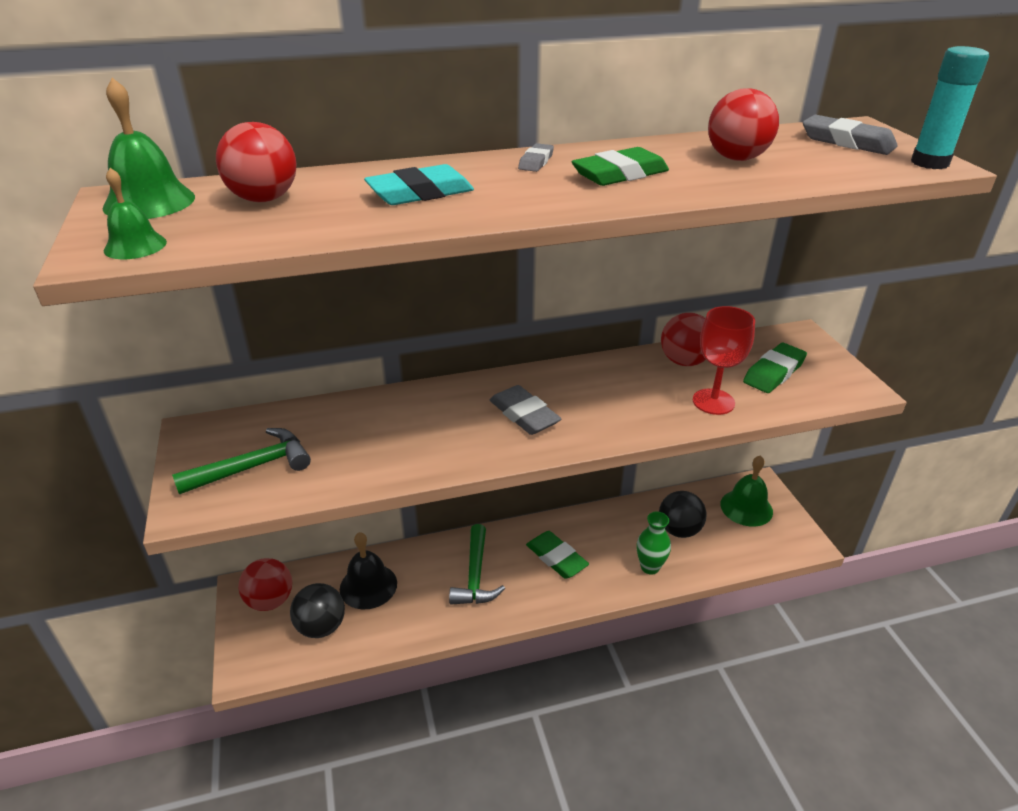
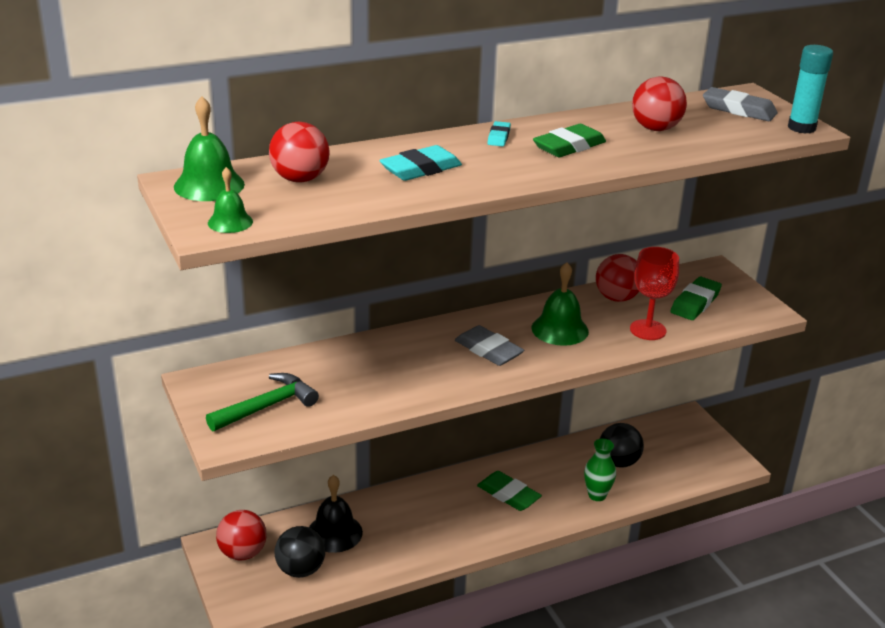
camera: 10 degrees left, 5 degrees down
(475, 576) = (435, 516): green hammer -> none
(536, 162) = (499, 137): grey eraser -> turquoise eraser
(746, 507) = (678, 438): green bell -> green bell (560, 329)

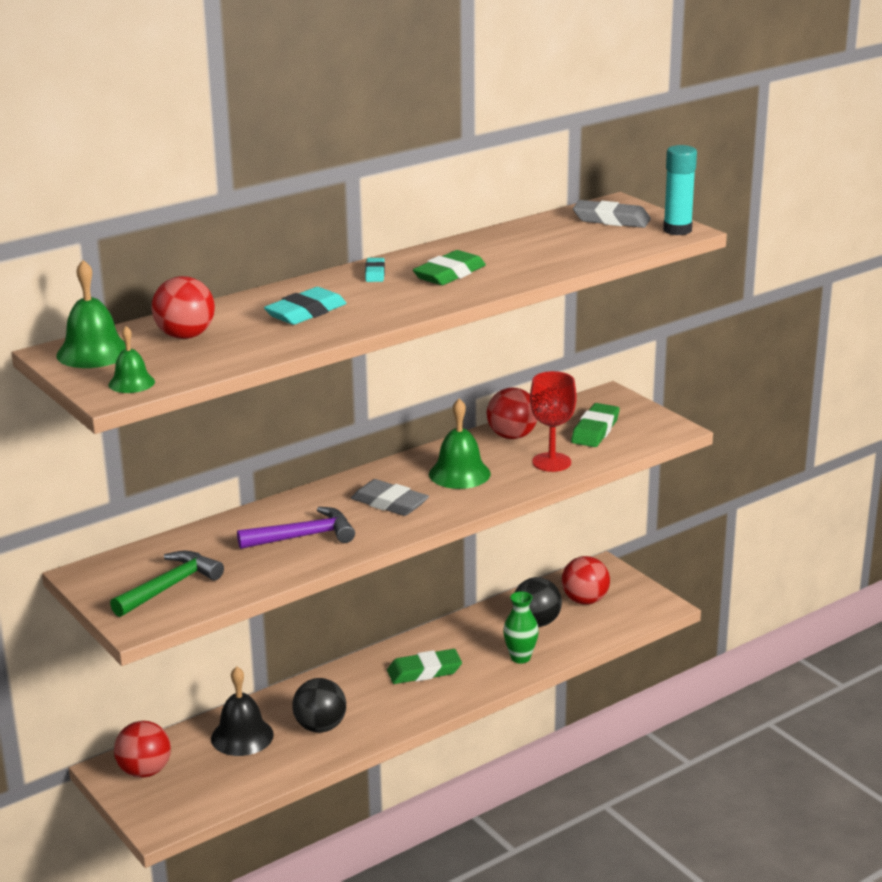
camera: 10 degrees left, 5 degrees down
(300, 570) = (215, 777): black ball -> black ball (320, 727)
(401, 373) = (304, 536): none -> purple hammer
(508, 495) = (424, 671): green eraser -> green eraser turned 45 degrees counterclockwise
(655, 128) = (532, 247): red ball -> red ball (585, 600)

